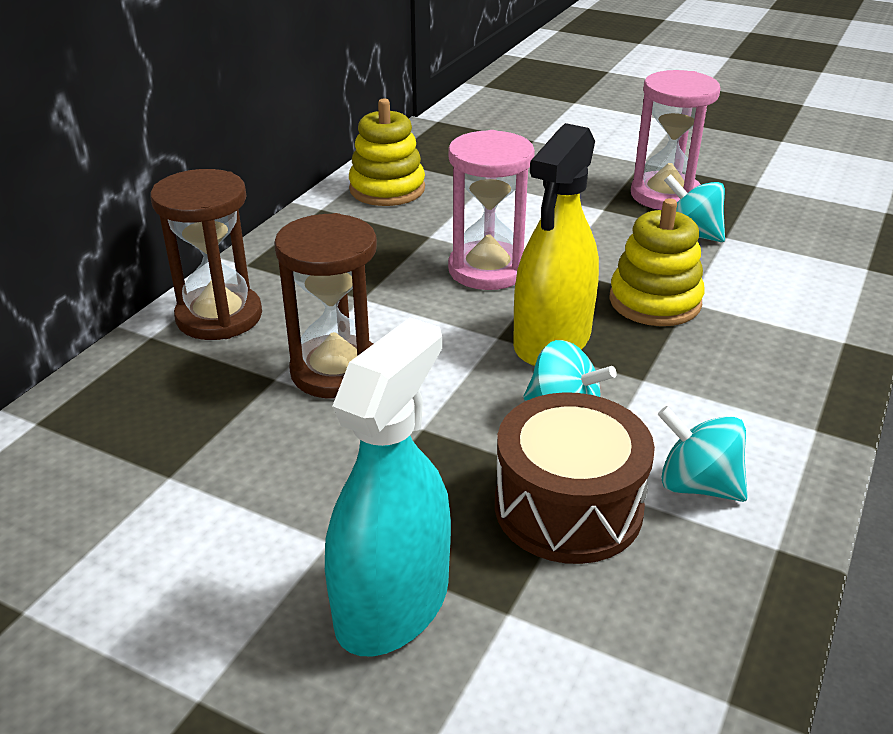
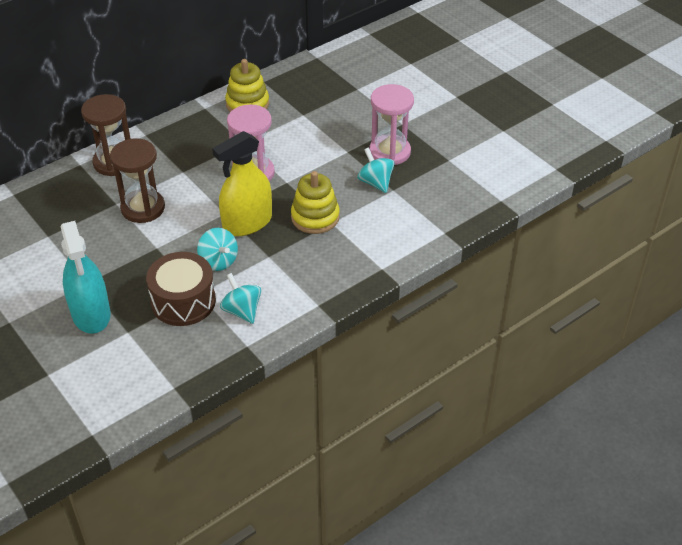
camera: 25 degrees right, 10 degrees up
(392, 604) = (91, 314): turquoise spray bottle -> turquoise spray bottle turned 105 degrees clockwise

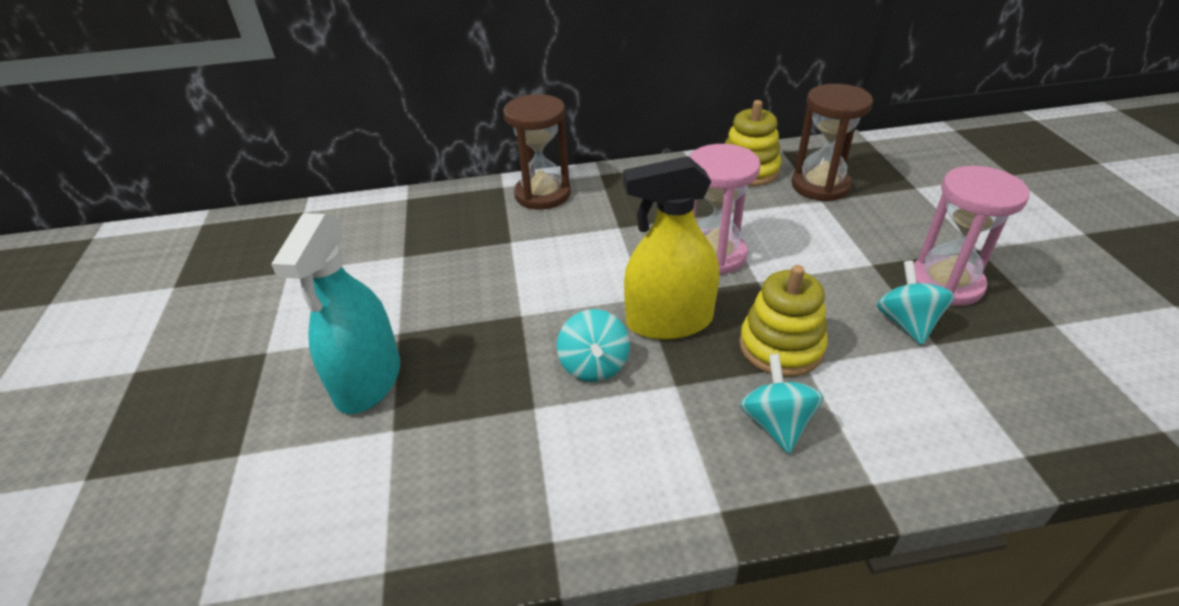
camera: 30 degrees right, 5 degrees down
(143, 208) = (539, 257): brown hourglass -> brown hourglass (820, 186)
(183, 301) = (503, 412): brown drum -> none
(242, 311) = (582, 466): turquoise spinning top -> turquoise spinning top (776, 423)

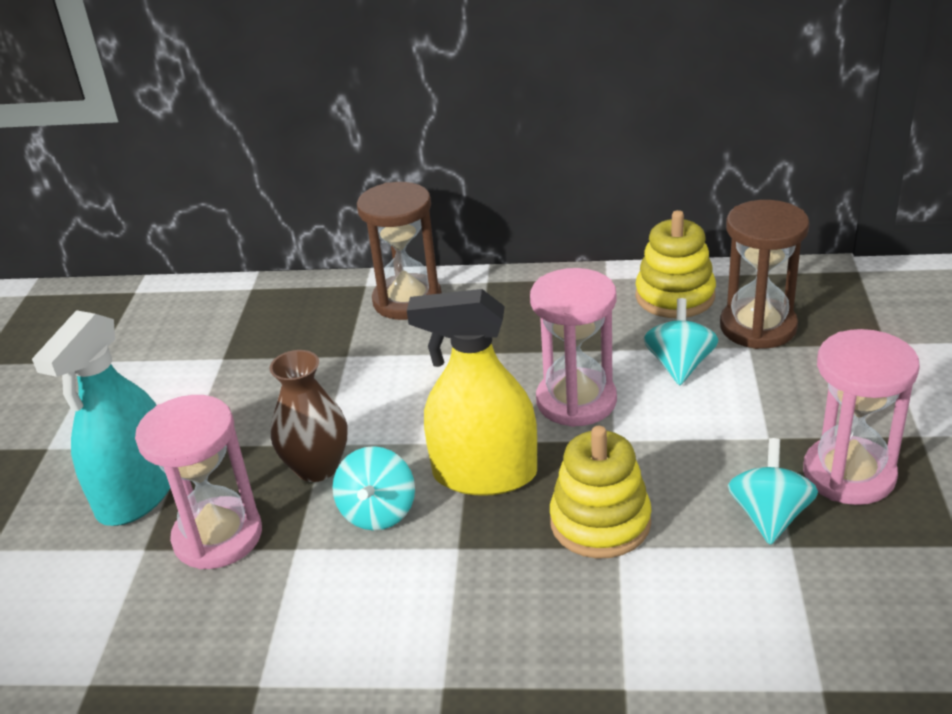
camera: 15 degrees right, 5 degrees down
(459, 408) = (218, 536): none -> pink hourglass
(524, 335) = (317, 467): none -> brown vase
(776, 423) = (549, 607): turquoise spinning top -> turquoise spinning top (679, 365)

